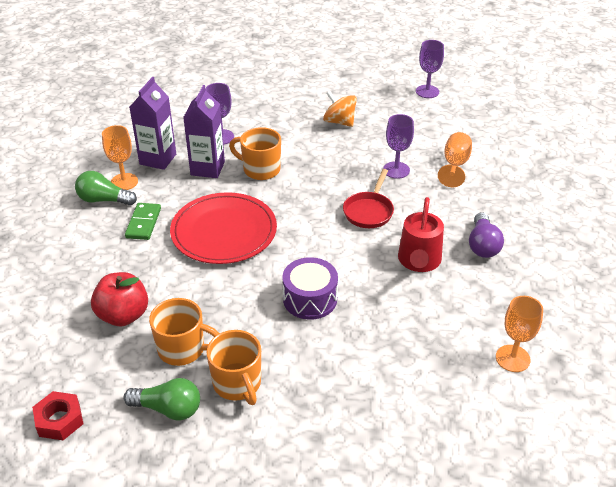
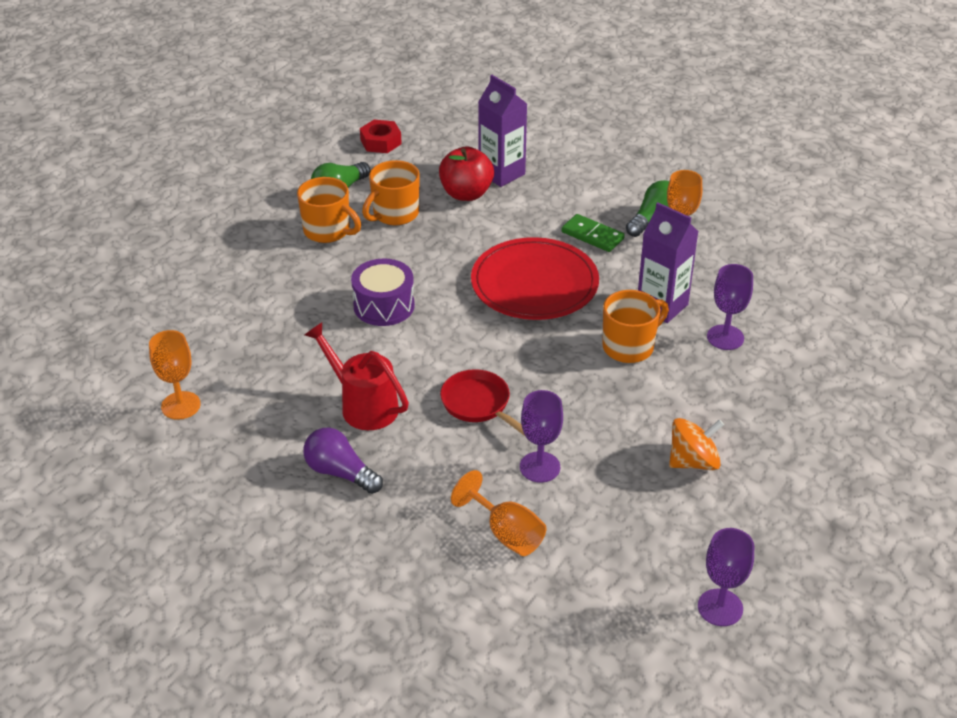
camera: 120 degrees right, 0 degrees up
(158, 159) = (708, 274): purple carton -> purple carton (501, 173)
(237, 384) = (328, 231): orange mug -> orange mug turned 150 degrees counterclockwise

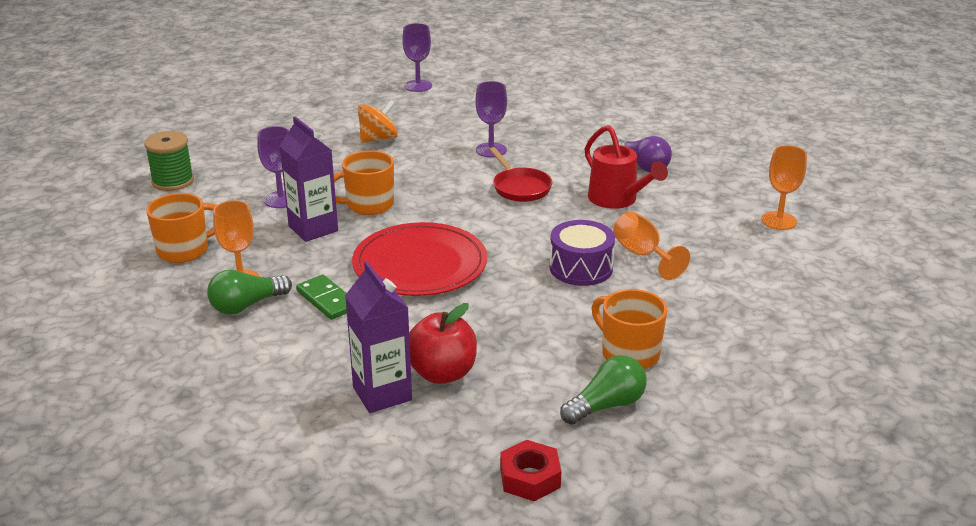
camera: 165 degrees left, 10 degrees down
(394, 214) = (542, 361): orange mug -> orange mug (185, 250)
(506, 533) = (531, 125): orange goblet -> orange goblet (642, 255)
(693, 461) = (378, 139): orange spinning top -> orange spinning top turned 150 degrees clockwise
(862, 342) = (173, 181): none -> green spool

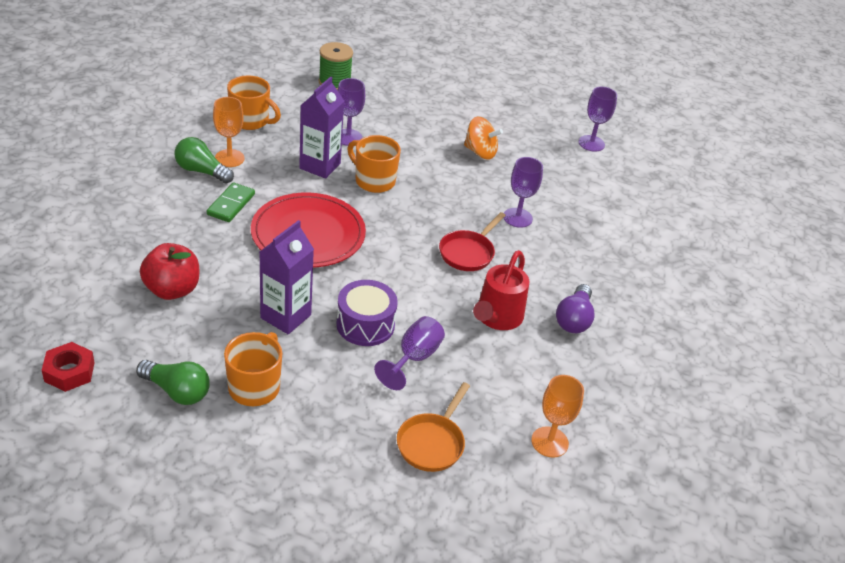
camera: 55 degrees right, 10 degrees up
(382, 394) = (132, 268): purple carton -> purple carton (285, 316)
(642, 255) = (414, 358): orange goblet -> purple goblet
(753, 275) = (432, 443): none -> orange pan

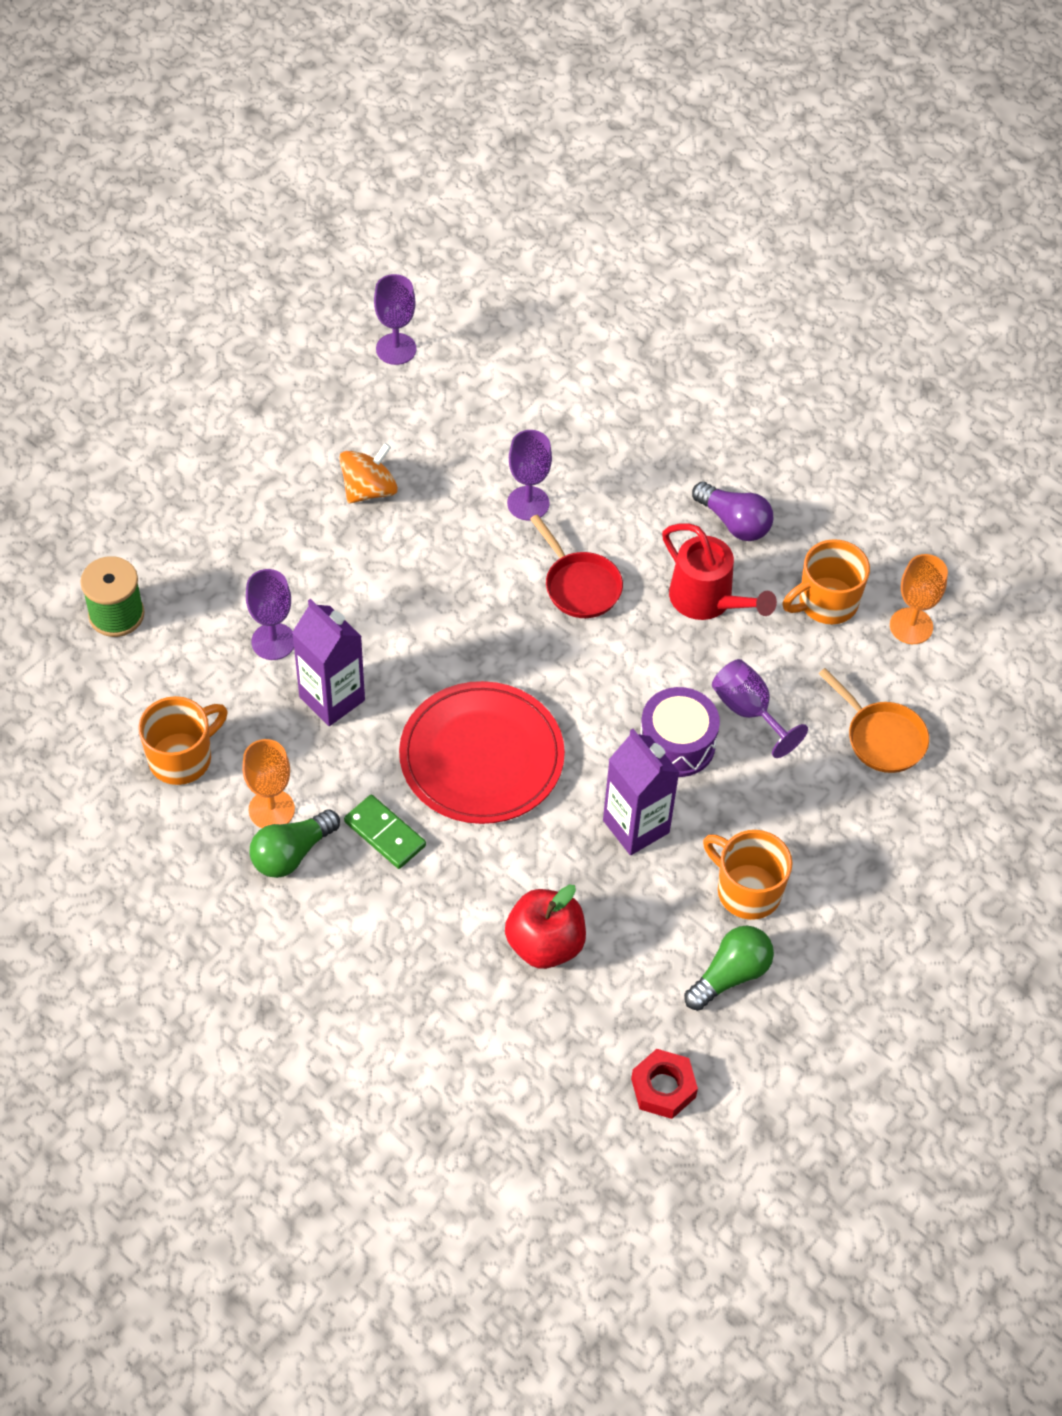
camera: 65 degrees left, 15 degrees up
(374, 181) = (390, 642): orange mug -> orange mug (826, 602)

